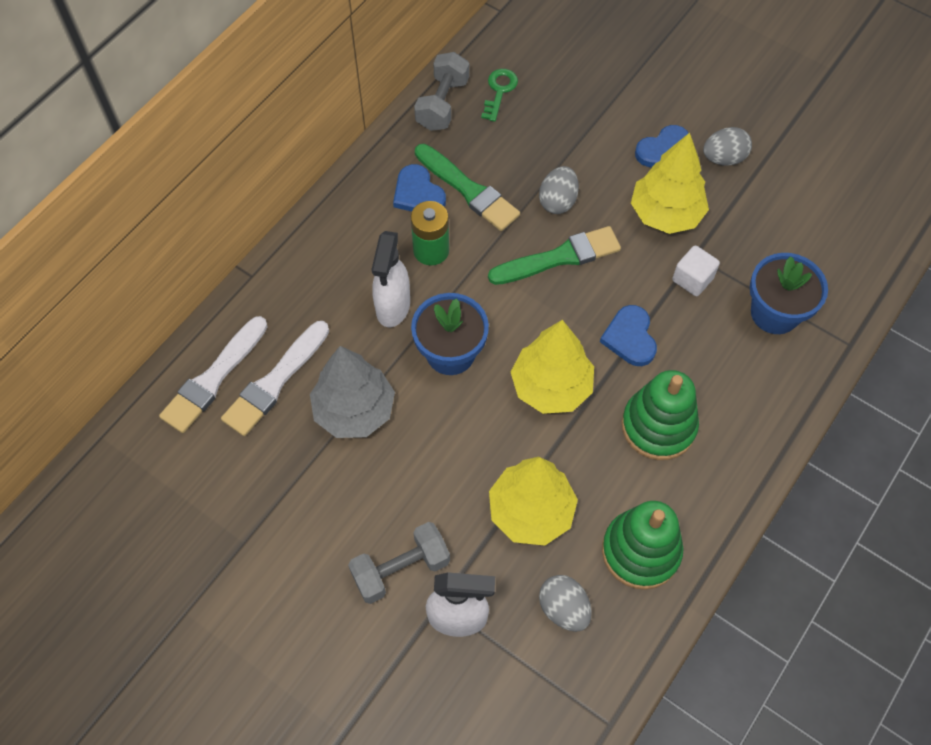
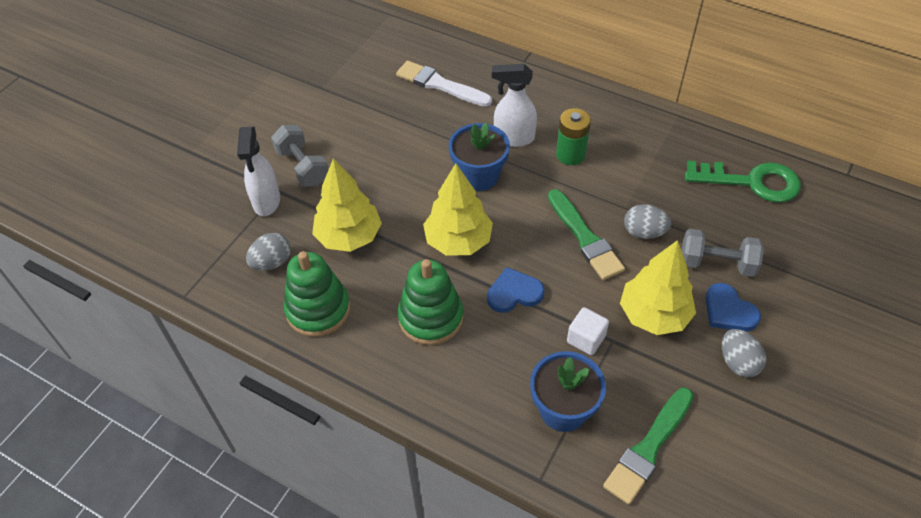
camera: 85 degrees right, 10 degrees down
(213, 378) = (438, 55): white brush -> none
(354, 410) = (423, 128): grey tree -> none
(418, 193) = (623, 141): blue heart -> none
(442, 104) = (721, 146): grey dumbbell -> grey dumbbell (717, 263)
(468, 190) = (637, 172): green brush -> green brush (648, 448)
(499, 91) = (751, 182): green key -> green key, size x1.85

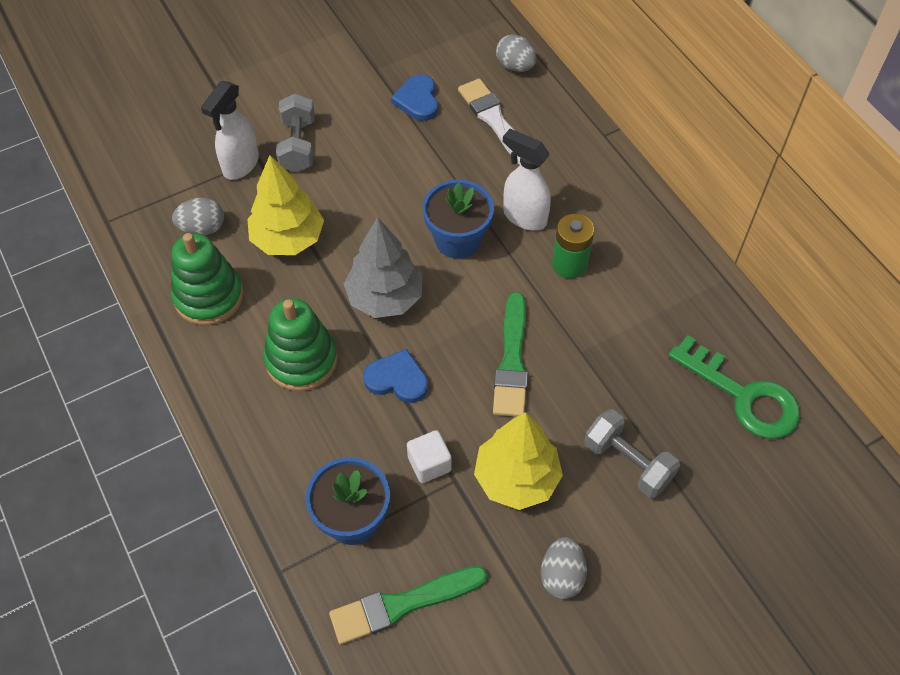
camera: 30 degrees right, 5 degrees up
(458, 241) = (385, 297): yellow tree -> grey tree
(644, 232) = (577, 388): grey egg -> grey egg (515, 66)
(728, 311) = (597, 518): blue heart -> blue heart (417, 100)

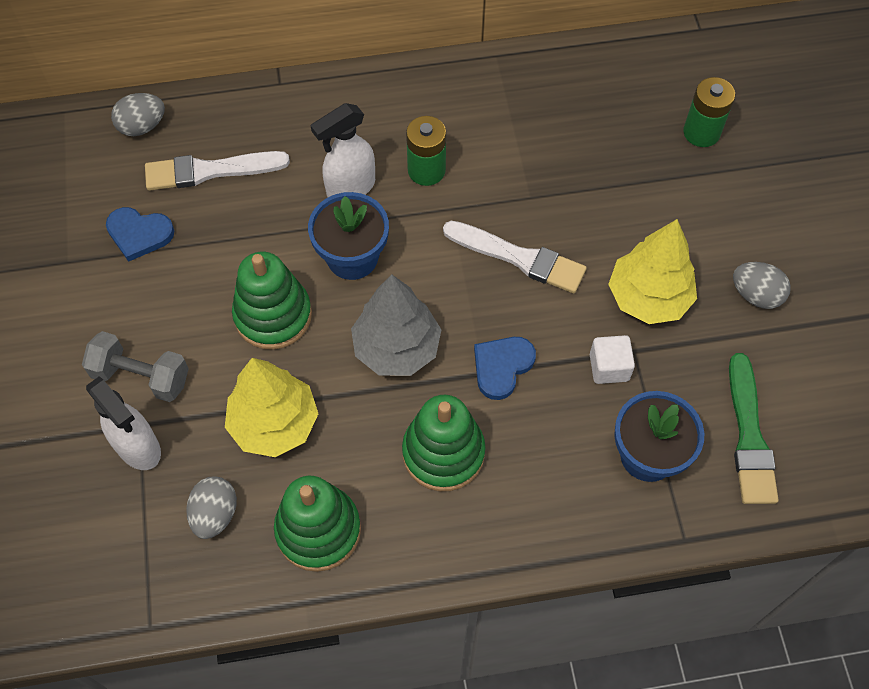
camera: 70 degrees left, 5 degrees up
(381, 206) = (273, 315): none -> green stacking toy
(512, 361) = (519, 258): green brush -> white brush
(627, 462) = (660, 203): grey dumbbell -> none
(732, 479) = (701, 132): none -> green battery
(743, 396) = (623, 92): green key -> none

